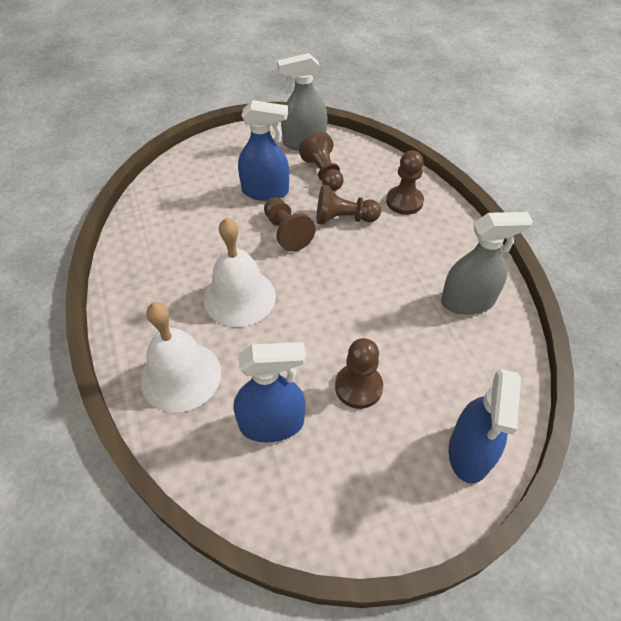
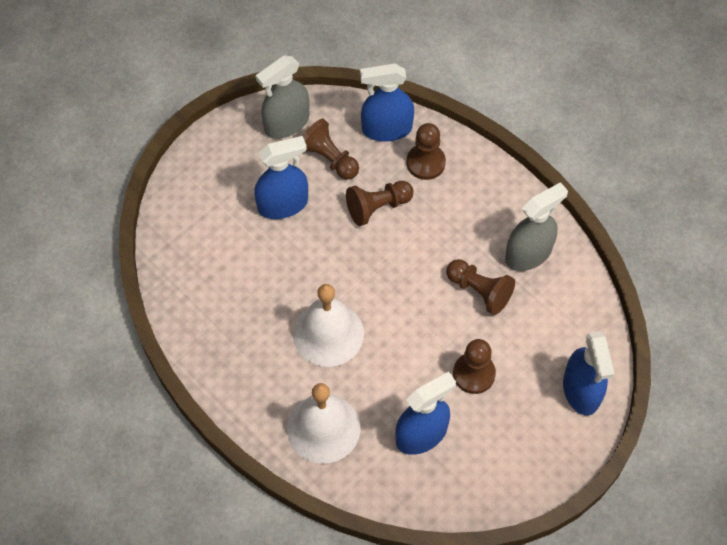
camera: 25 degrees left, 10 degrees up
(286, 232) = (331, 245): brown pawn -> brown pawn (479, 291)
(383, 169) = (387, 129): none -> blue spray bottle

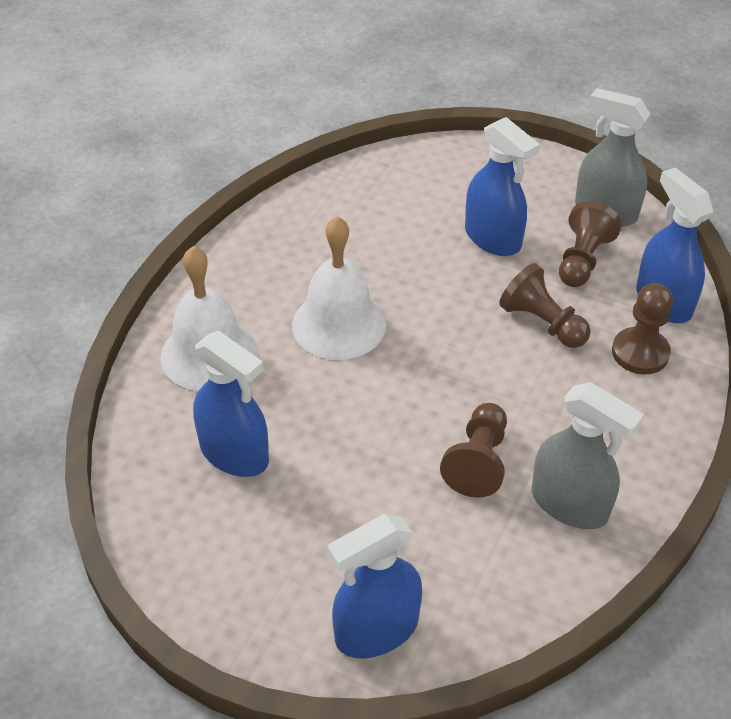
camera: 70 degrees right, 15 degrees down
(474, 374) = (347, 488): brown pawn -> none

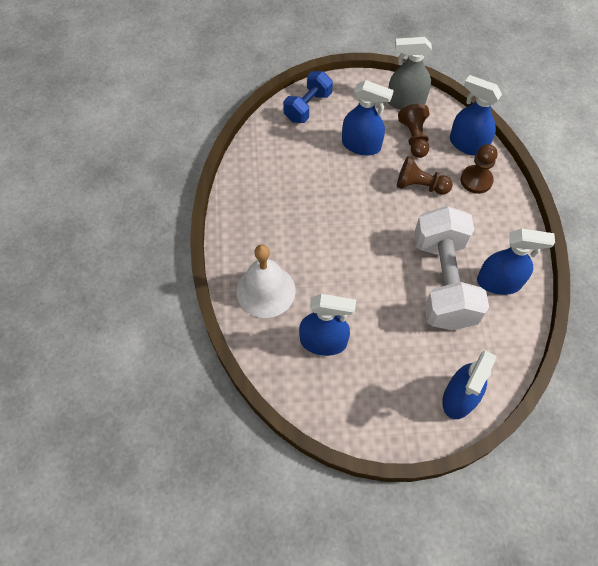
camera: 30 degrees left, 15 degrees up
(339, 324) = (320, 237): white bell -> none
(452, 164) = (307, 107): none -> blue dumbbell
(478, 461) = (443, 281): brown pawn -> white dumbbell
(569, 504) = (499, 282): grey spray bottle -> blue spray bottle

